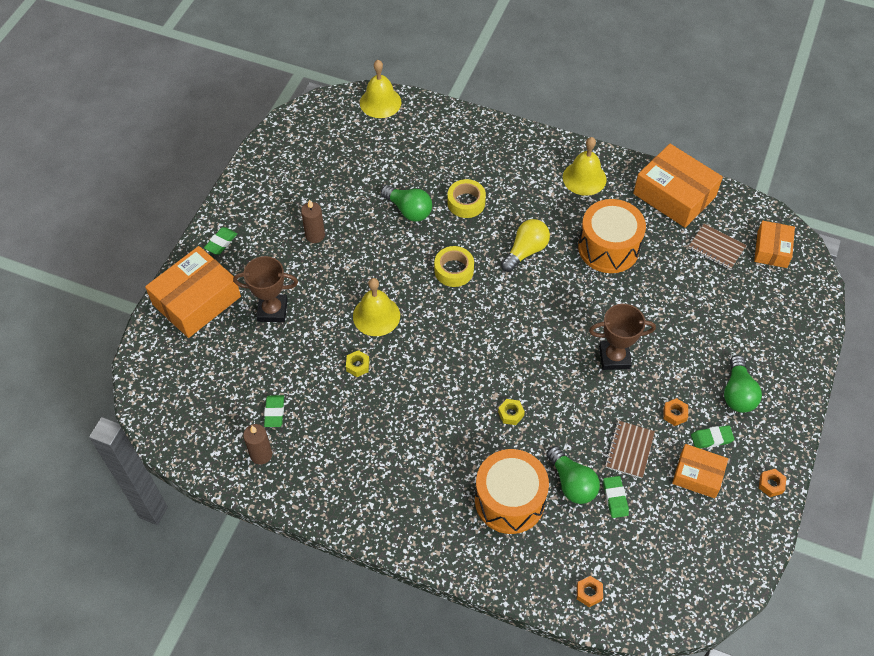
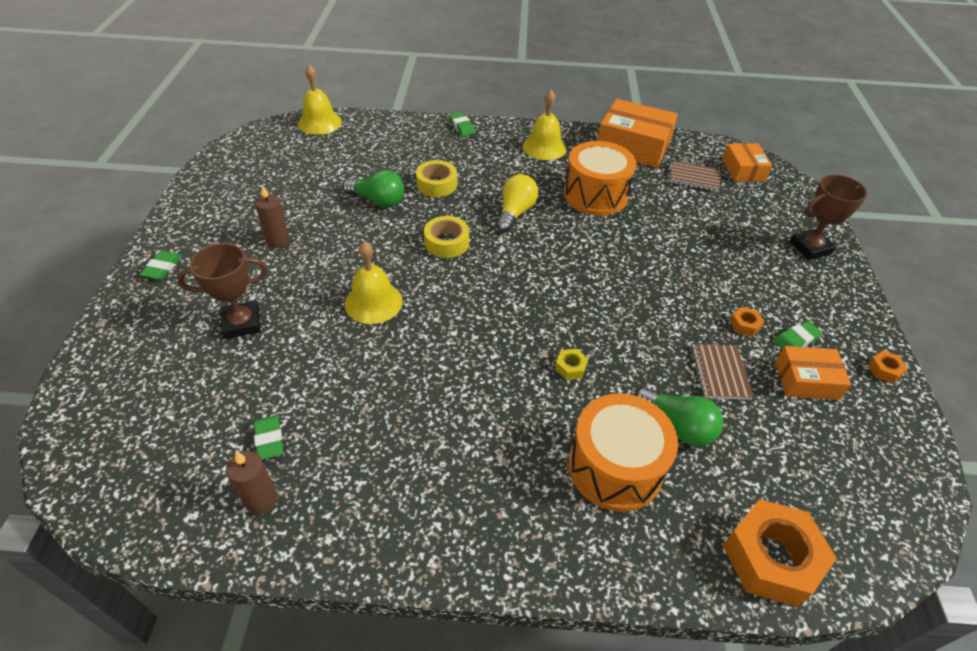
camera: 20 degrees left, 10 degrees down
(196, 300) = (138, 333): orange box -> none
(357, 366) = (367, 359): yellow nut -> none
(589, 593) = (771, 558): orange nut -> orange nut, size x2.36
(614, 357) = (653, 286): brown trophy -> brown trophy (810, 248)
(615, 498) = (735, 430): green eraser -> green eraser (462, 127)
(737, 393) = (792, 291): green light bulb -> none

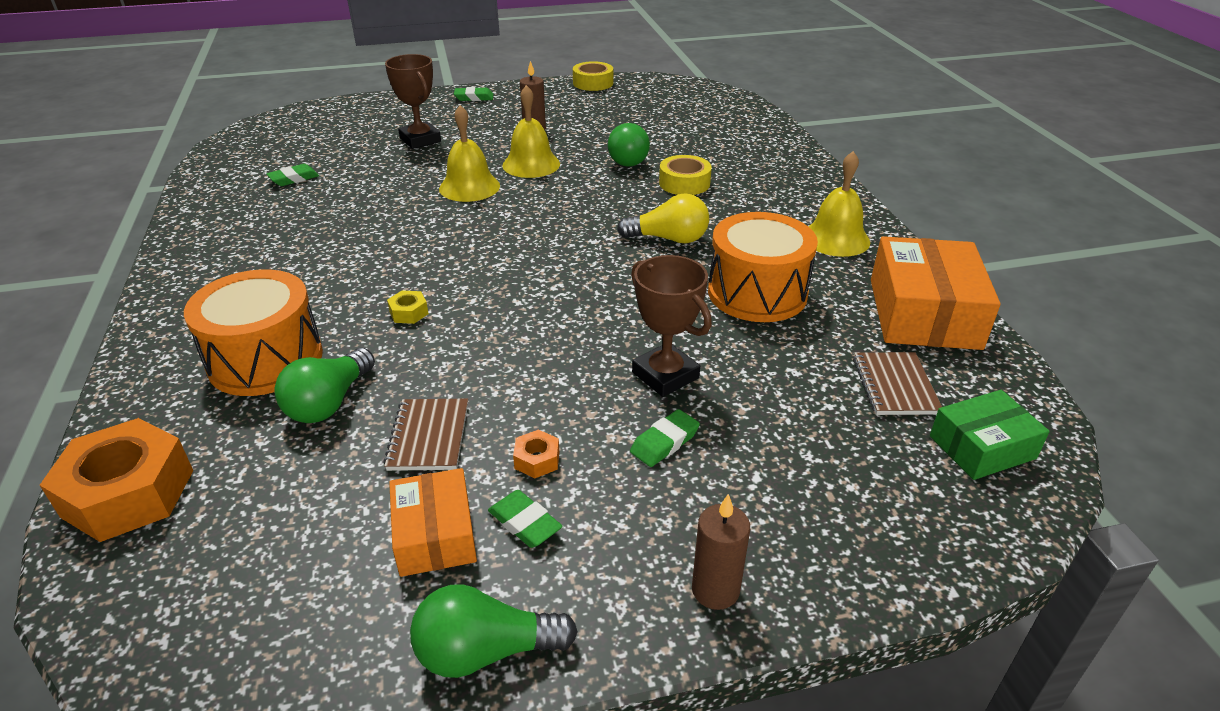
camera: 75 degrees right, 10 degrees down
(261, 500) = (235, 189): brown candle -> brown candle (715, 590)
(320, 122) = (739, 105): yellow bell -> yellow bell (531, 164)
(447, 243) = (582, 207): yellow tape -> yellow tape (593, 83)
(462, 127) = (820, 177): green eraser -> green eraser (664, 442)
(720, 373) = (428, 436): brown notebook -> brown notebook turned 75 degrees counterclockwise
(743, 170) = (982, 447): orange box -> green box
(810, 248) = (794, 549): brown trophy -> brown trophy (665, 375)
(884, 370) = (485, 651): orange nut -> green light bulb

